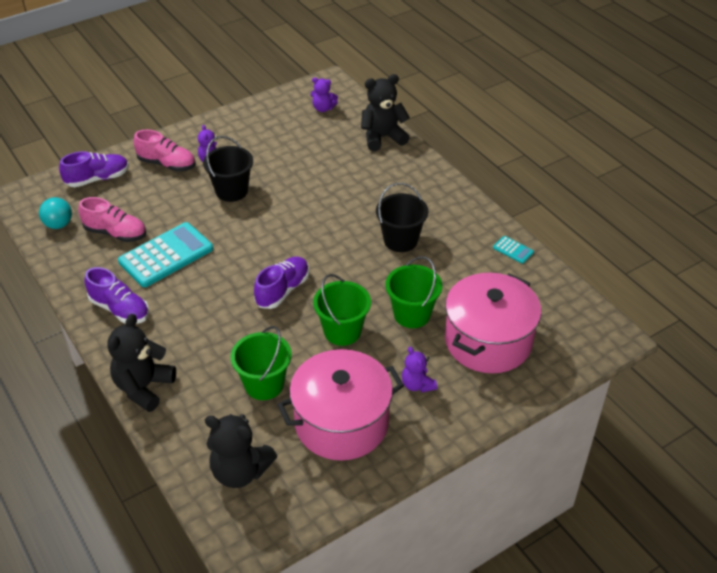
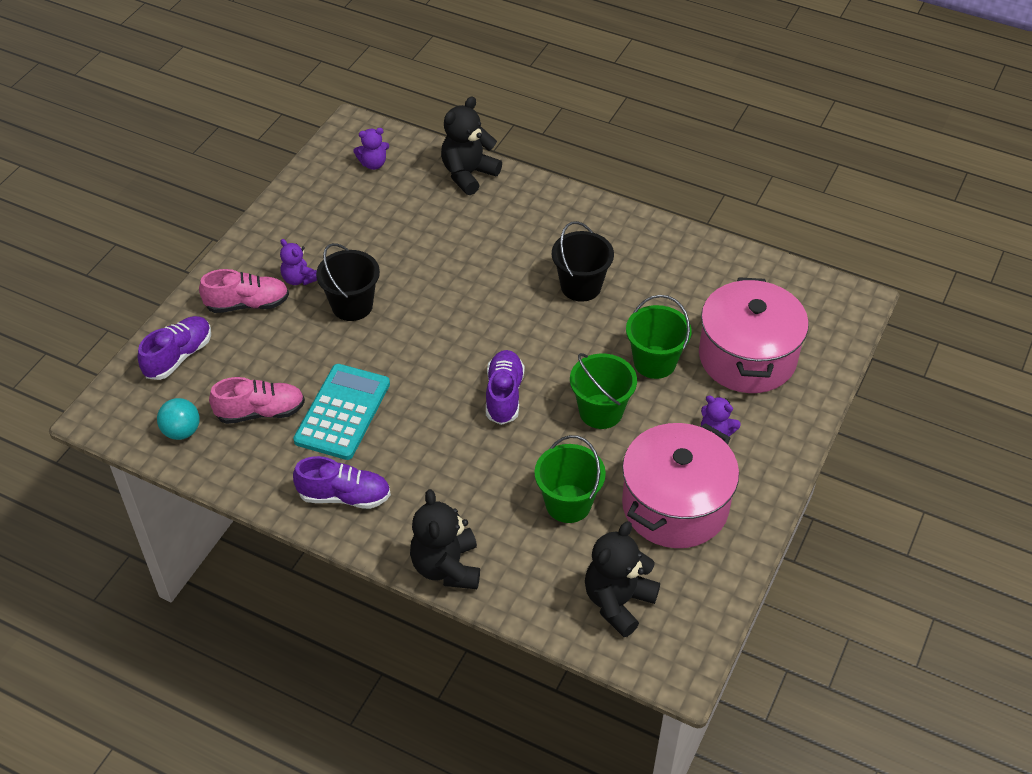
camera: 30 degrees left, 5 degrees up
(240, 471) = (618, 602): black teddy bear -> black teddy bear turned 135 degrees clockwise
(513, 250) = (699, 250): turquoise calculator -> none

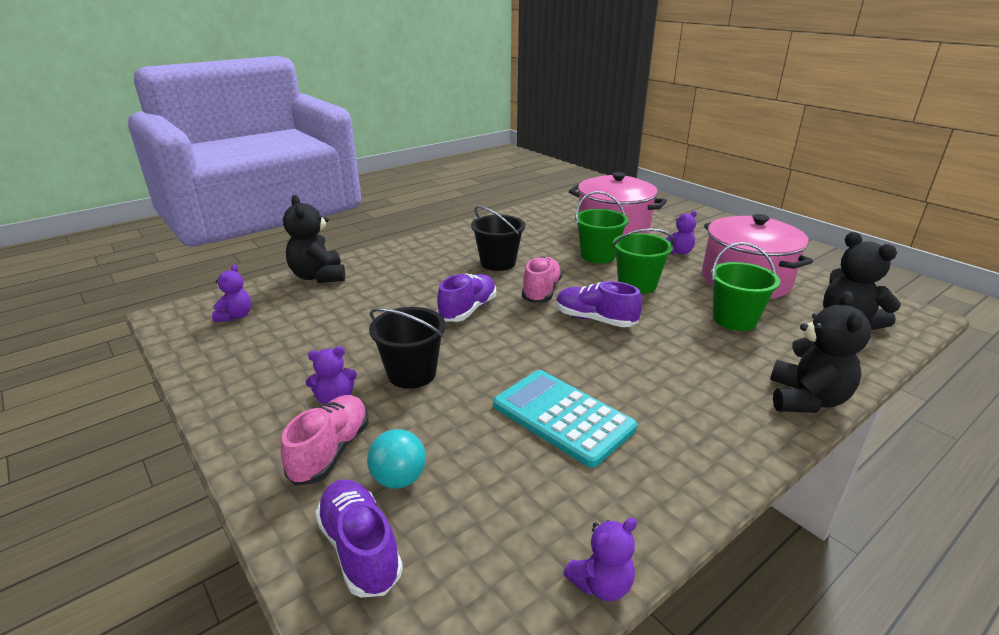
camera: 65 degrees left, 20 degrees down
(182, 431) = (511, 584): turquoise ball -> turquoise ball (399, 479)
(198, 471) = (601, 584): none -> purple teddy bear
(260, 412) = (523, 485): pink shoe -> pink shoe (541, 291)
(344, 496) = (691, 446): purple shoe -> purple shoe (468, 310)
(446, 567) = (806, 399): black teddy bear -> black teddy bear turned 90 degrees counterclockwise

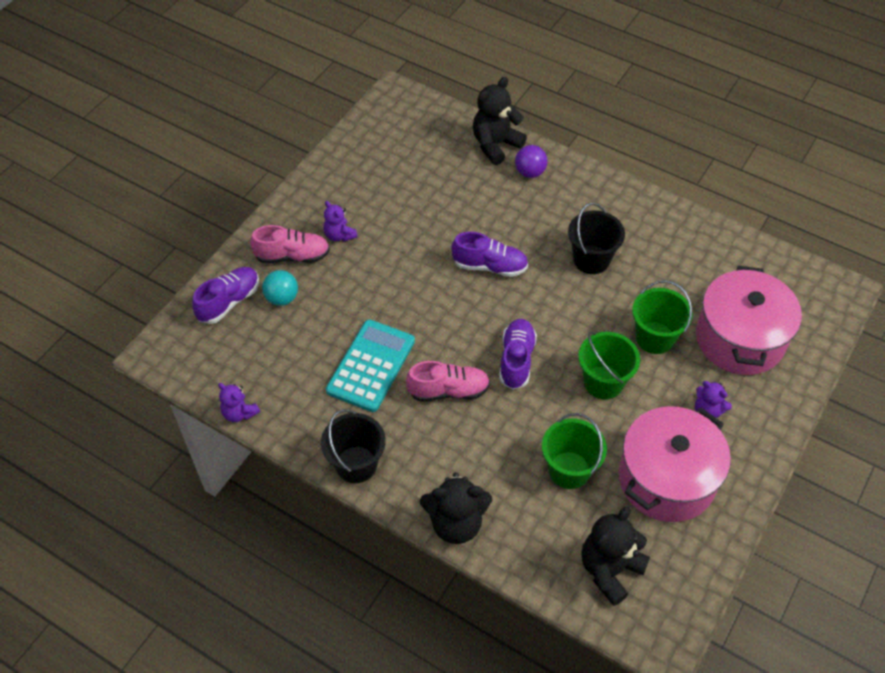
camera: 70 degrees right, 25 degrees up
(236, 316) = (411, 129): purple teddy bear -> none
(372, 268) = (530, 172): none -> purple ball
(412, 373) = (385, 264): black bucket -> black bucket (356, 464)
(541, 291) = (549, 309): pink shoe -> pink shoe (448, 391)

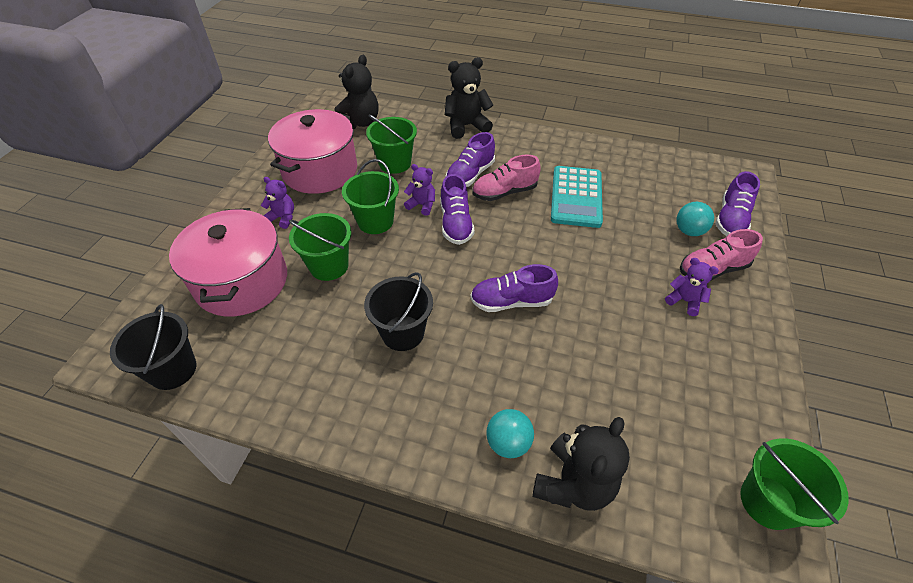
camera: 165 degrees right, 5 degrees down
(239, 413) = (651, 152): purple teddy bear -> purple teddy bear (422, 205)
(356, 464) = (549, 141): black bucket -> black bucket (173, 370)
(381, 114) = (768, 502): none -> green bucket
(480, 427) = (470, 175): none -> purple shoe
(530, 172) = (508, 443): purple ball -> turquoise ball

